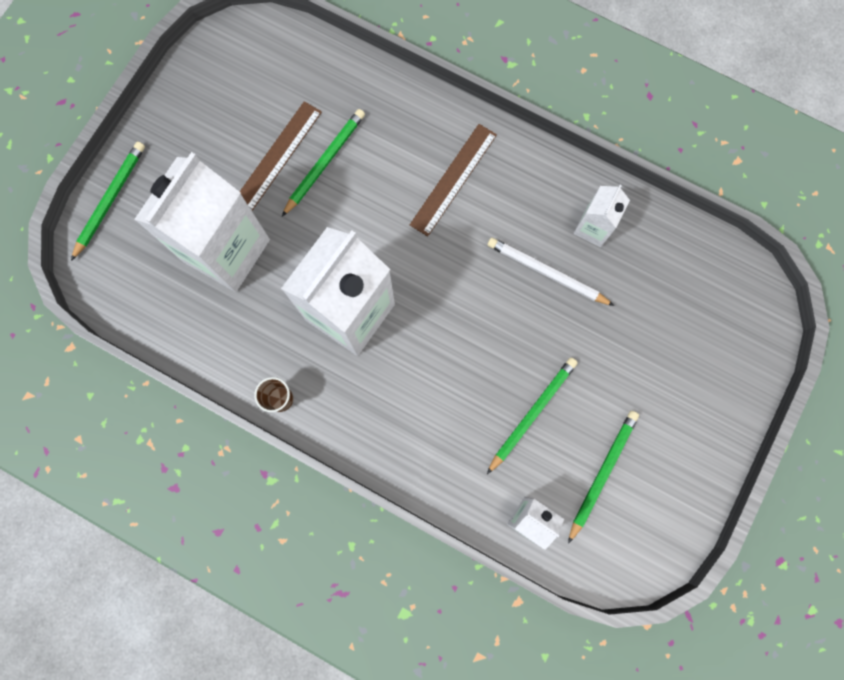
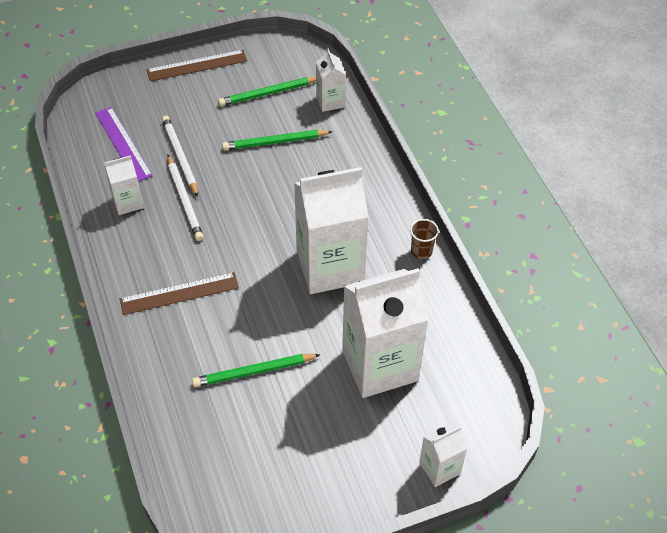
camera: 140 degrees left, 25 degrees down
(110, 200) = (439, 468): green pencil -> white carton
(277, 156) = (284, 402): brown ruler -> brown ruler (197, 65)
(602, 316) = (180, 157): none -> white pencil
(670, 285) = (123, 144): none -> purple ruler

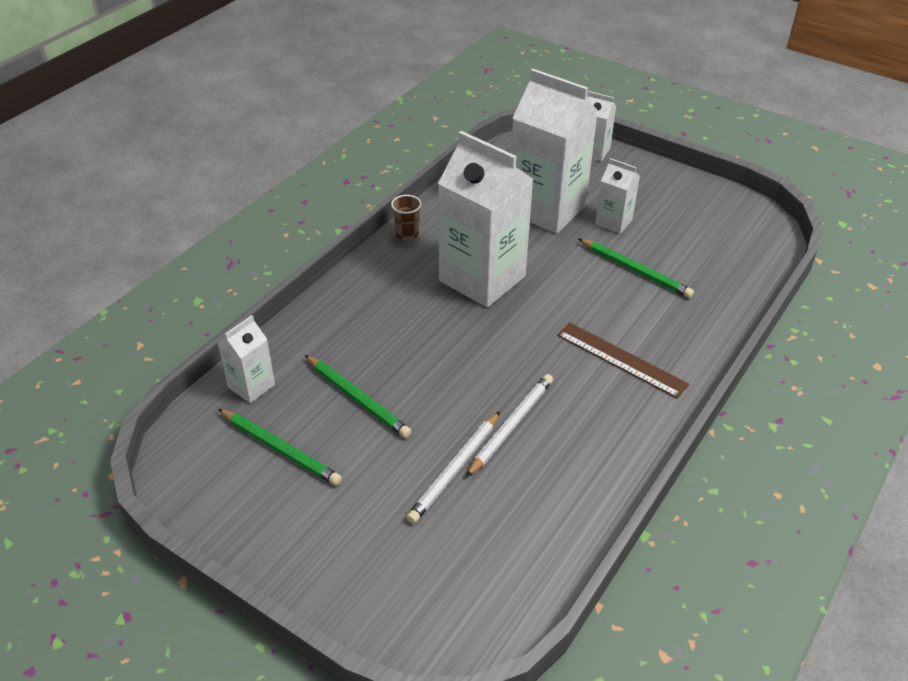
camera: 125 degrees left, 10 degrees down
(123, 144) = (487, 541): purple ruler -> none
(128, 202) = (564, 473): white carton -> white carton (613, 222)
(197, 65) = (280, 556): brown ruler -> none

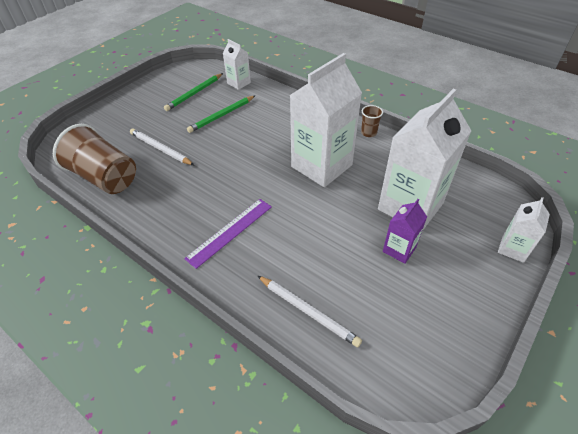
camera: 95 degrees right, 5 degrees up
(511, 426) = (184, 172): white pencil -> white pencil (308, 311)
(537, 534) = (105, 177): none -> brown cup
(613, 222) = (399, 249): white carton -> purple carton
(621, 359) = (230, 232): brown ruler -> purple ruler
(635, 270) = (332, 255): green pencil -> none

